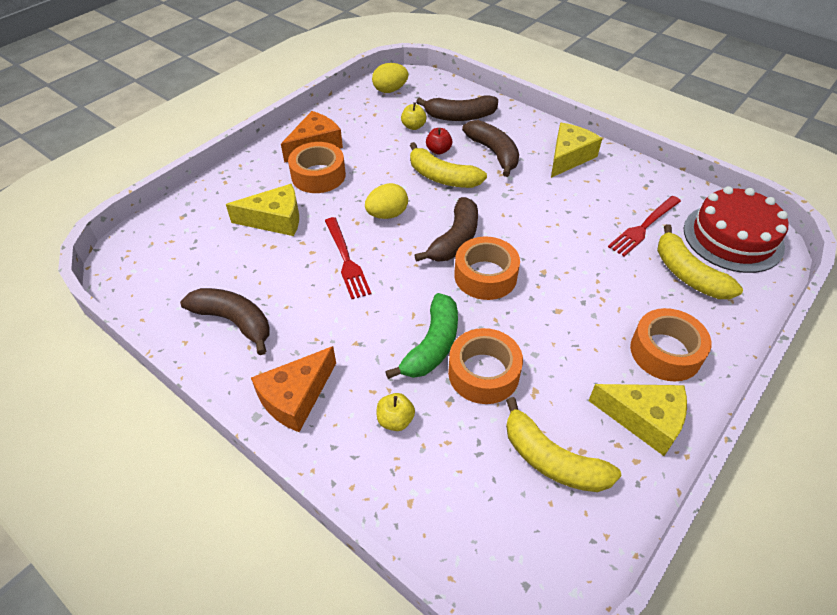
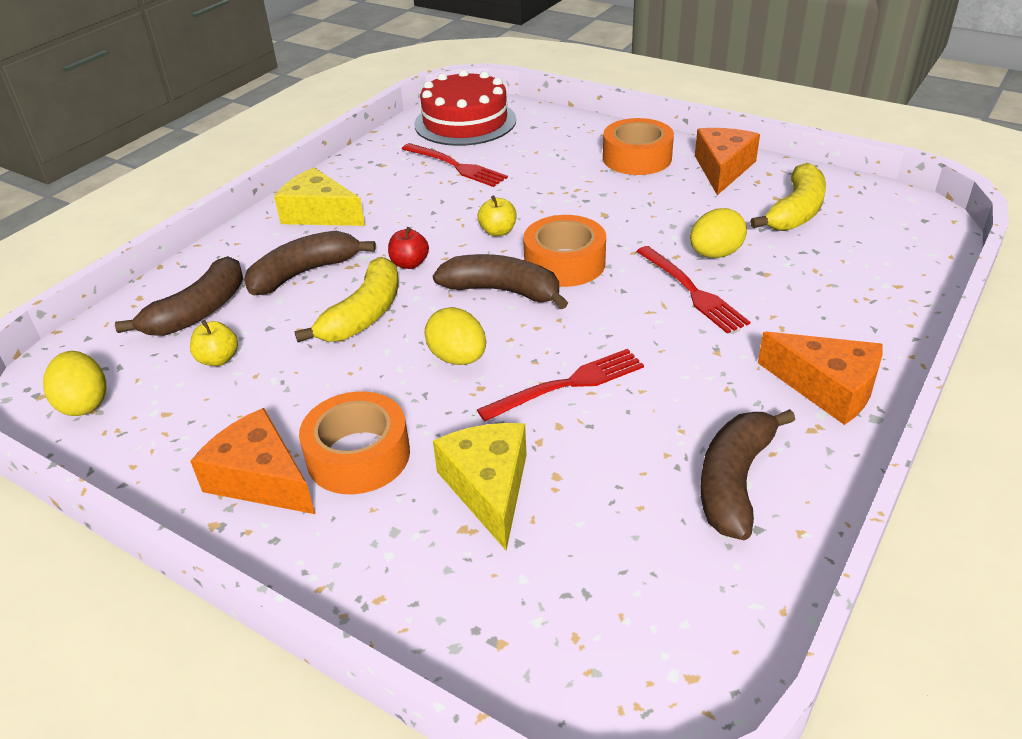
camera: 95 degrees left, 10 degrees down
(395, 420) = (811, 305): yellow apple -> yellow apple (498, 231)
(432, 345) = (692, 291): green banana -> red fork
(438, 150) = (293, 325): red apple -> red apple (409, 264)
(460, 116) = (198, 312): brown banana -> brown banana turned 45 degrees clockwise
(483, 373) = (715, 254): orange tape -> yellow egg
(644, 419) = (722, 169): yellow cheese -> orange cheese
(688, 274) = (526, 145): yellow banana -> none

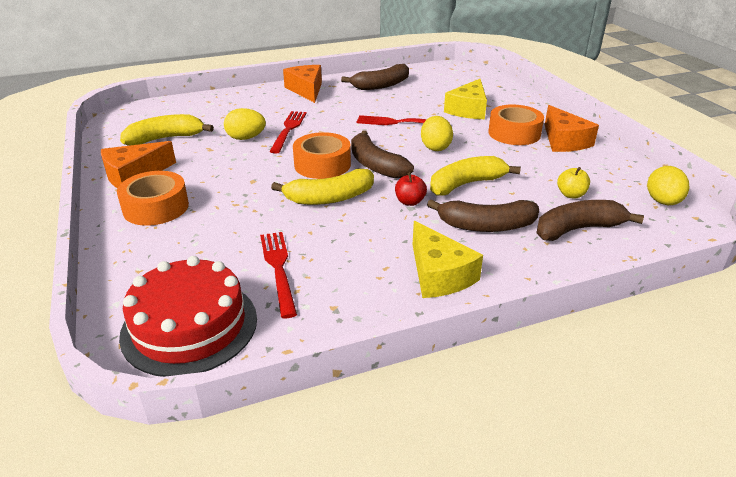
camera: 145 degrees left, 5 degrees down
(498, 231) = (329, 198): yellow apple -> yellow banana

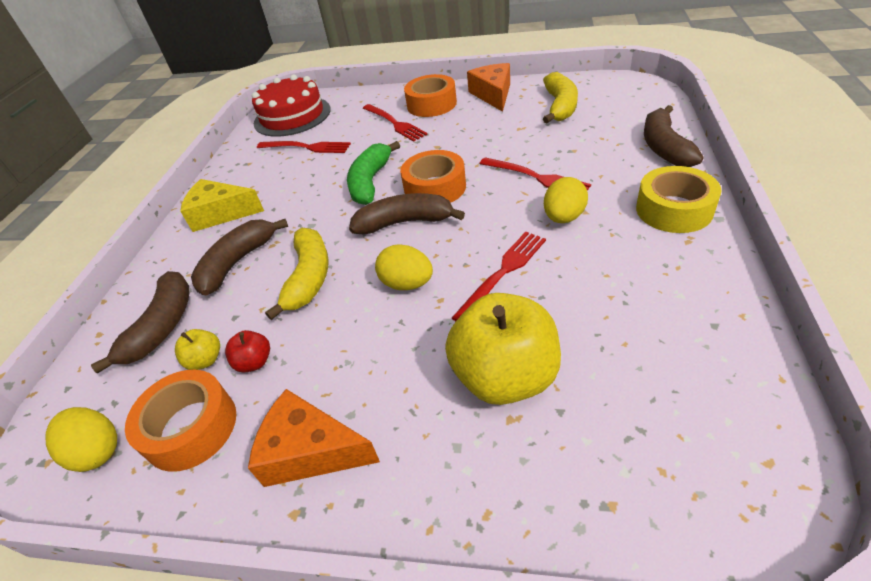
camera: 125 degrees right, 10 degrees up
(207, 219) = (395, 123): none -> red fork
(246, 138) = (531, 148): yellow egg -> yellow egg (563, 217)
(306, 90) = (674, 210): orange cheese -> yellow tape
(329, 198) = (370, 182): yellow banana -> green banana
(381, 85) = (671, 297): brown banana -> brown banana (664, 147)
(410, 202) = (319, 227): red apple -> red apple (254, 362)
(468, 110) = (505, 376): yellow cheese -> yellow apple
(514, 133) = (382, 394): orange tape -> orange tape (191, 427)

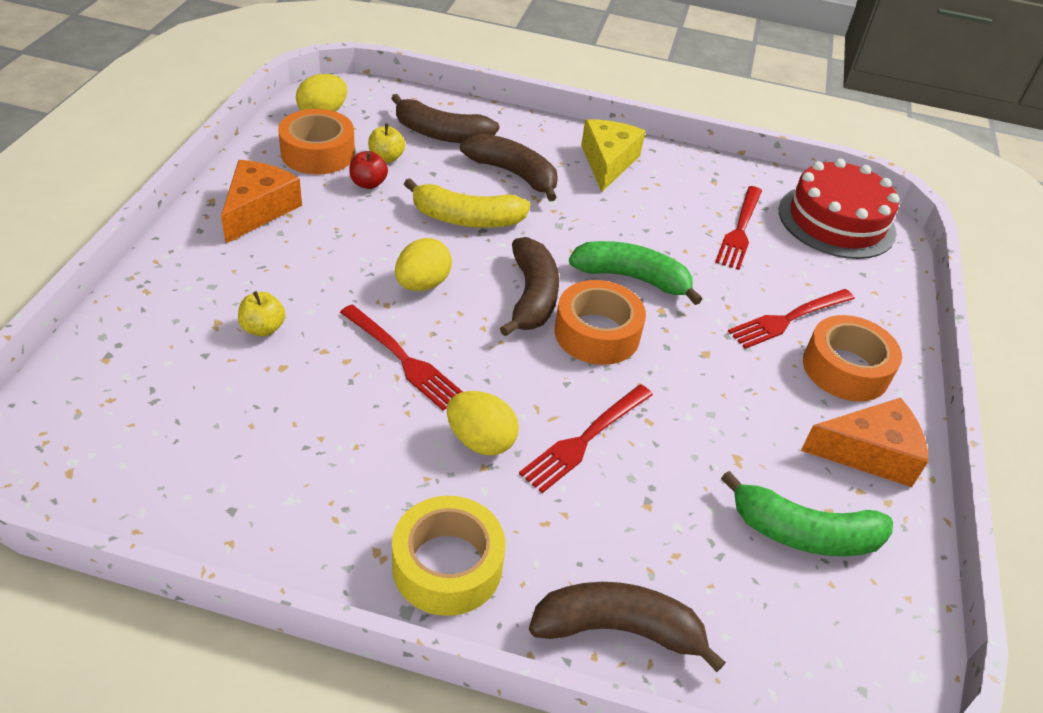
camera: 85 degrees right, 0 degrees up
(505, 376) = (263, 328): yellow apple -> yellow apple, size x0.43
(560, 106) = (803, 533): yellow banana -> green banana

